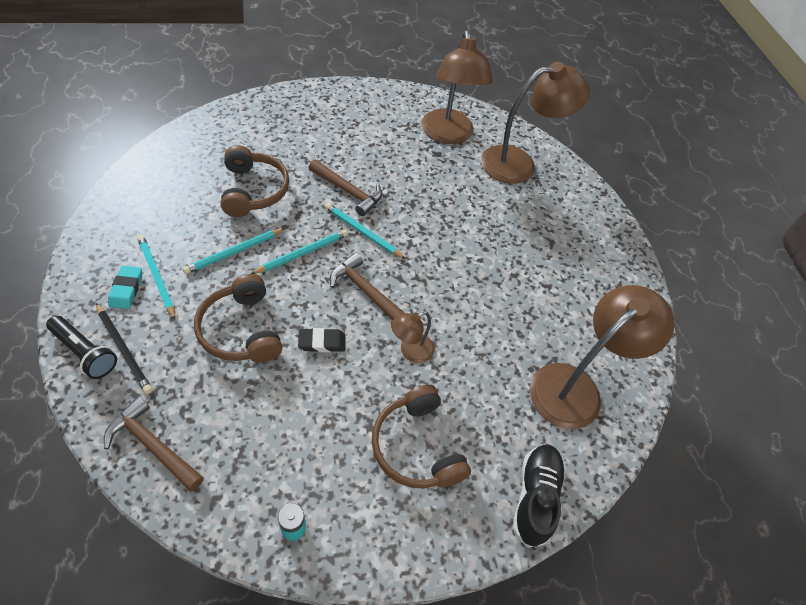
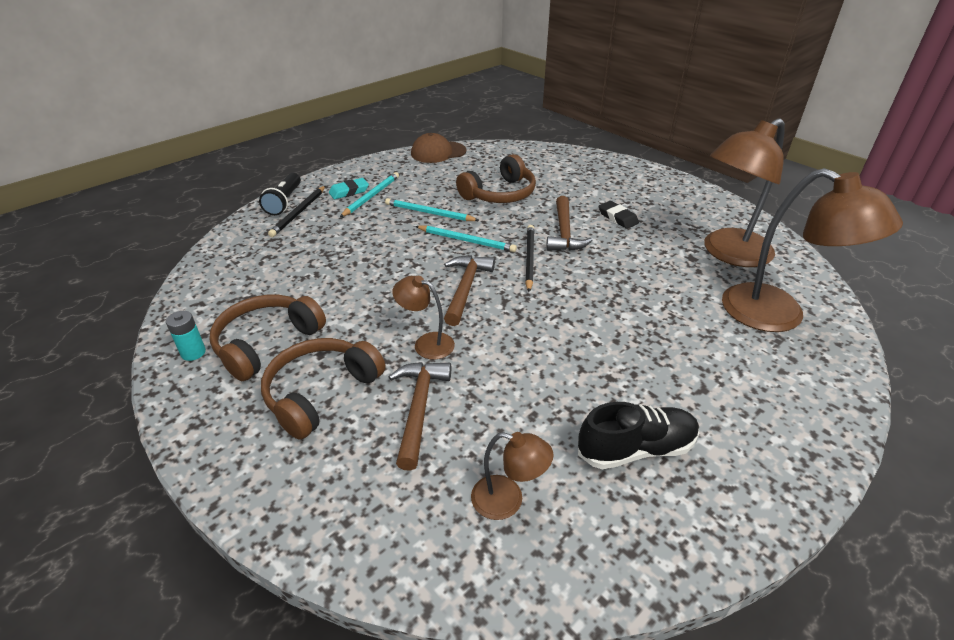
camera: 65 degrees right, 15 degrees down
(128, 184) = (438, 152): none -> brown cap
(153, 445) = (229, 258): brown hammer -> brown hammer (419, 409)
(241, 330) = (360, 247): brown headphones -> brown headphones (266, 343)
(322, 342) = (386, 289): black eraser -> black eraser (617, 218)
(362, 232) = (529, 259): turquoise pencil -> black pencil
(535, 497) = (320, 519): black shoe -> black shoe (636, 449)
(575, 387) = (508, 500): brown lamp -> brown lamp, size x0.49

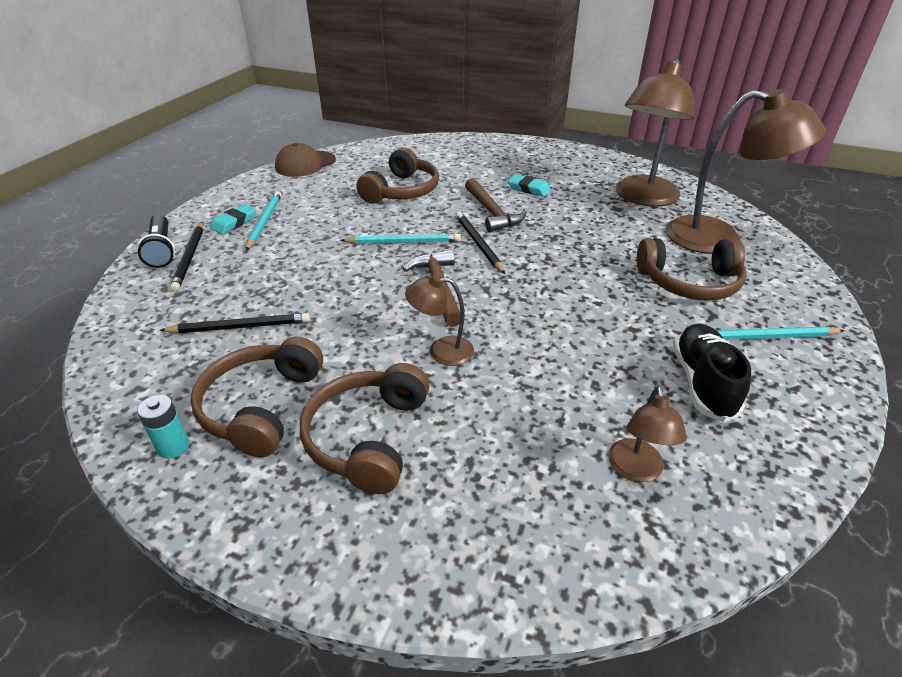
camera: 25 degrees left, 0 degrees up
(295, 277) = (240, 327): none -> black pencil
(419, 409) = (485, 416): brown hammer -> none
(429, 213) = (343, 224): turquoise pencil -> turquoise pencil (767, 337)
(508, 500) = (636, 470): brown lamp -> brown lamp turned 105 degrees clockwise
(617, 218) = (529, 189): black eraser -> turquoise eraser
(636, 449) = (703, 383): black shoe -> black shoe turned 45 degrees counterclockwise
(706, 351) = (689, 282): none -> brown headphones

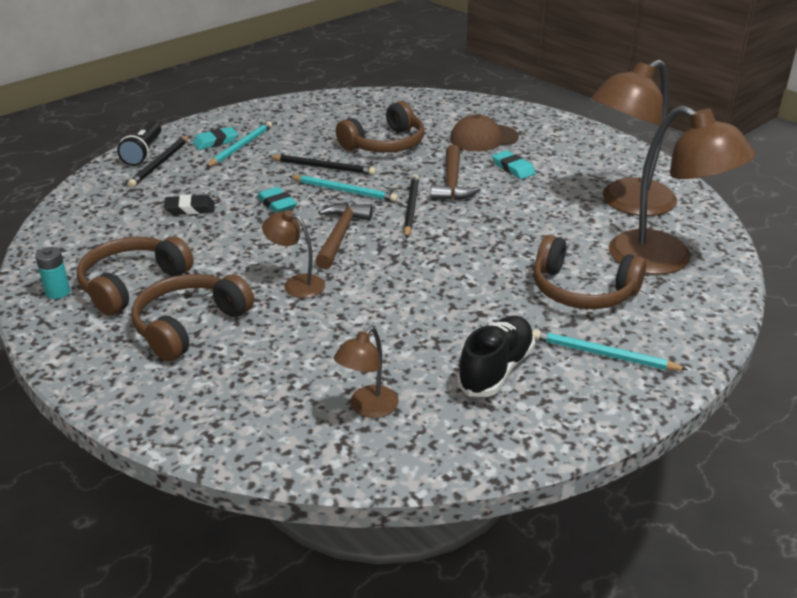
camera: 25 degrees right, 5 degrees down
(240, 327) = (159, 225): black pencil -> black pencil (323, 167)
(261, 299) = (190, 208): none -> black eraser
(305, 164) = (318, 100): brown cap -> brown cap (483, 138)
(349, 271) = (277, 204): none -> turquoise eraser

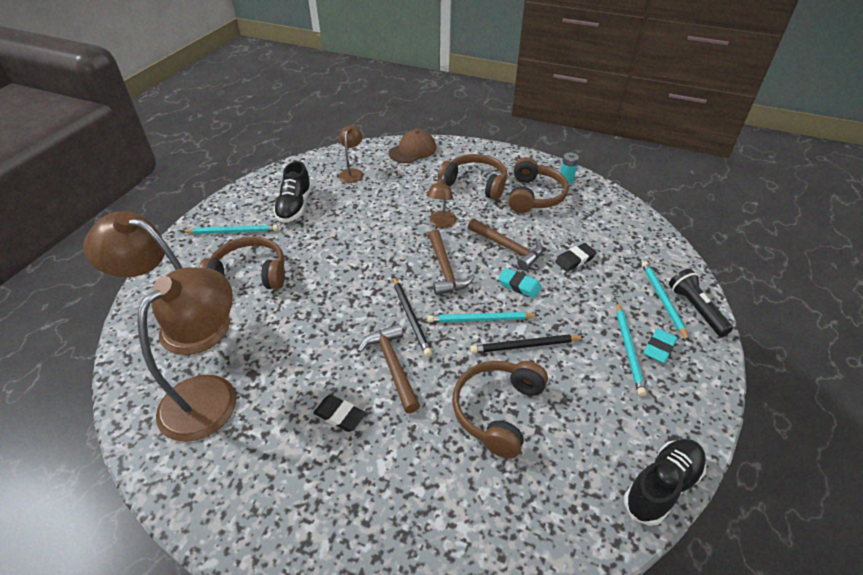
camera: 155 degrees right, 10 degrees up
(160, 163) = (662, 300): black pencil -> turquoise pencil
(189, 325) = (475, 184): brown headphones -> brown headphones turned 75 degrees counterclockwise
(246, 237) = (508, 248): none -> brown hammer
(296, 284) = (441, 223): brown lamp -> brown lamp turned 105 degrees clockwise
(313, 99) = (662, 486): none -> black shoe
(483, 138) = (395, 471): brown cap -> brown cap (412, 150)
(513, 168) = (339, 415): turquoise eraser -> black eraser

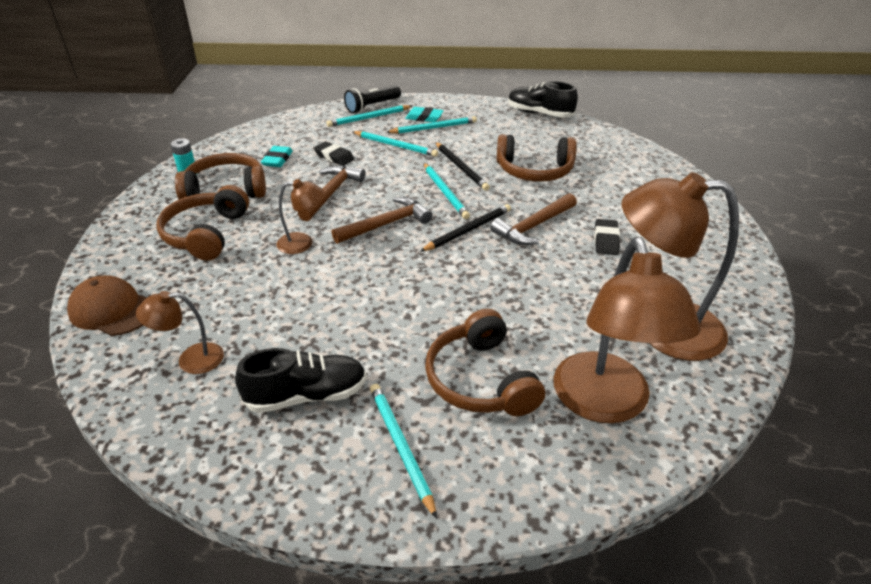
camera: 110 degrees left, 5 degrees down
(519, 285) = (387, 179): turquoise eraser -> turquoise eraser (277, 159)
(589, 306) = (395, 145): none -> turquoise pencil

